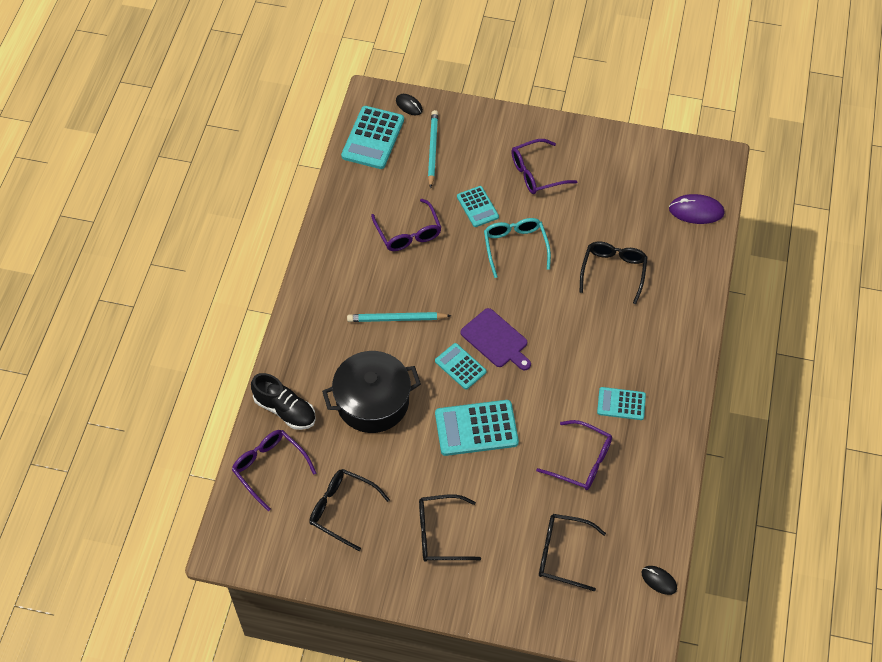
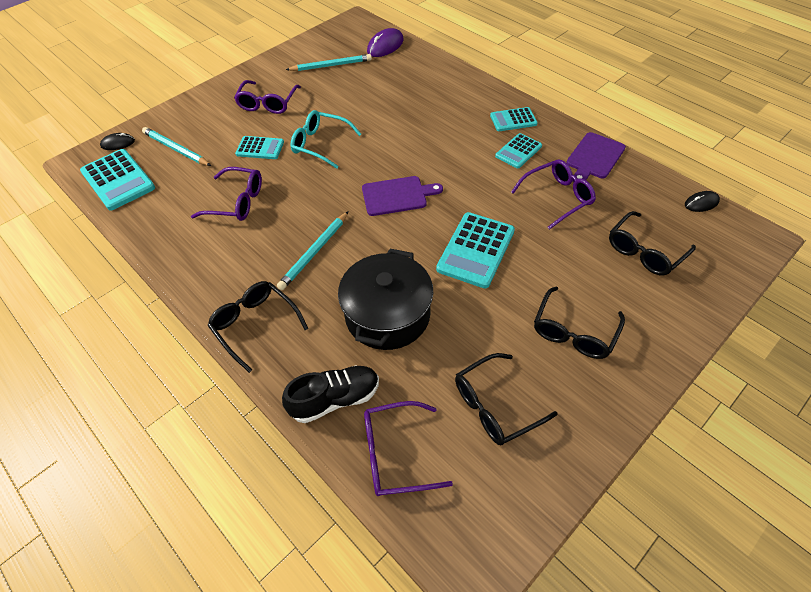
camera: 55 degrees left, 5 degrees down
(460, 366) = (403, 231): turquoise calculator -> turquoise calculator (513, 120)
(613, 272) = (396, 104): black glasses -> black glasses (256, 326)
(628, 186) = (331, 65): none -> turquoise pencil
(659, 469) = (594, 157): none -> purple cutting board

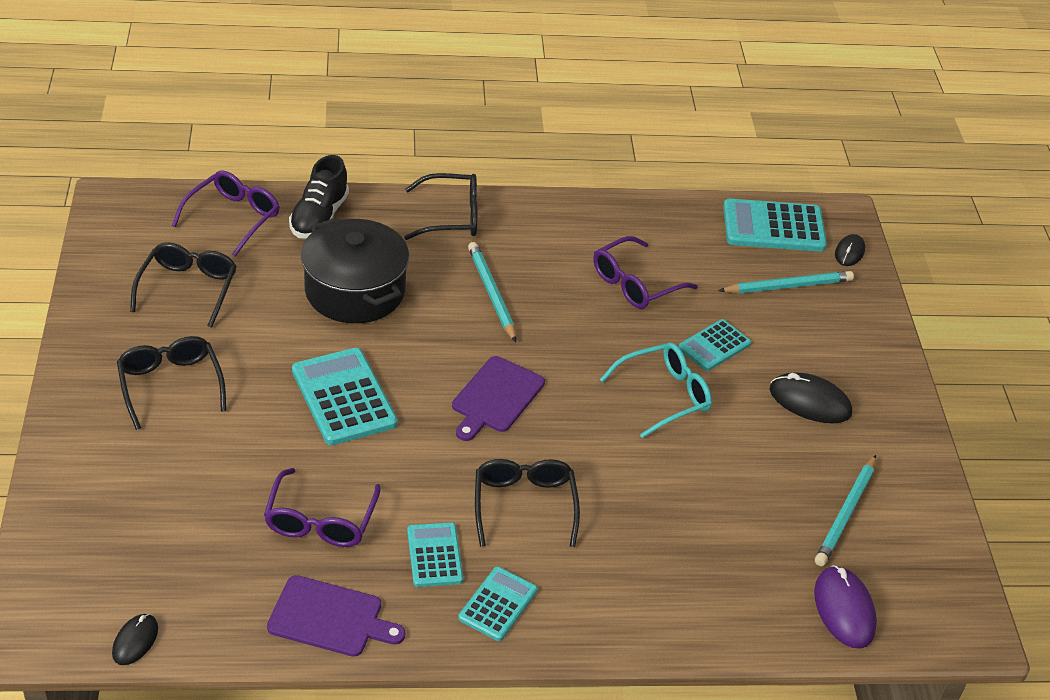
camera: 125 degrees right, 10 degrees down
(268, 103) = (810, 402): purple glasses -> black mouse
(594, 157) = (330, 618): purple cutting board -> purple cutting board turned 120 degrees clockwise
(645, 251) = (161, 520): black glasses -> black glasses (524, 506)

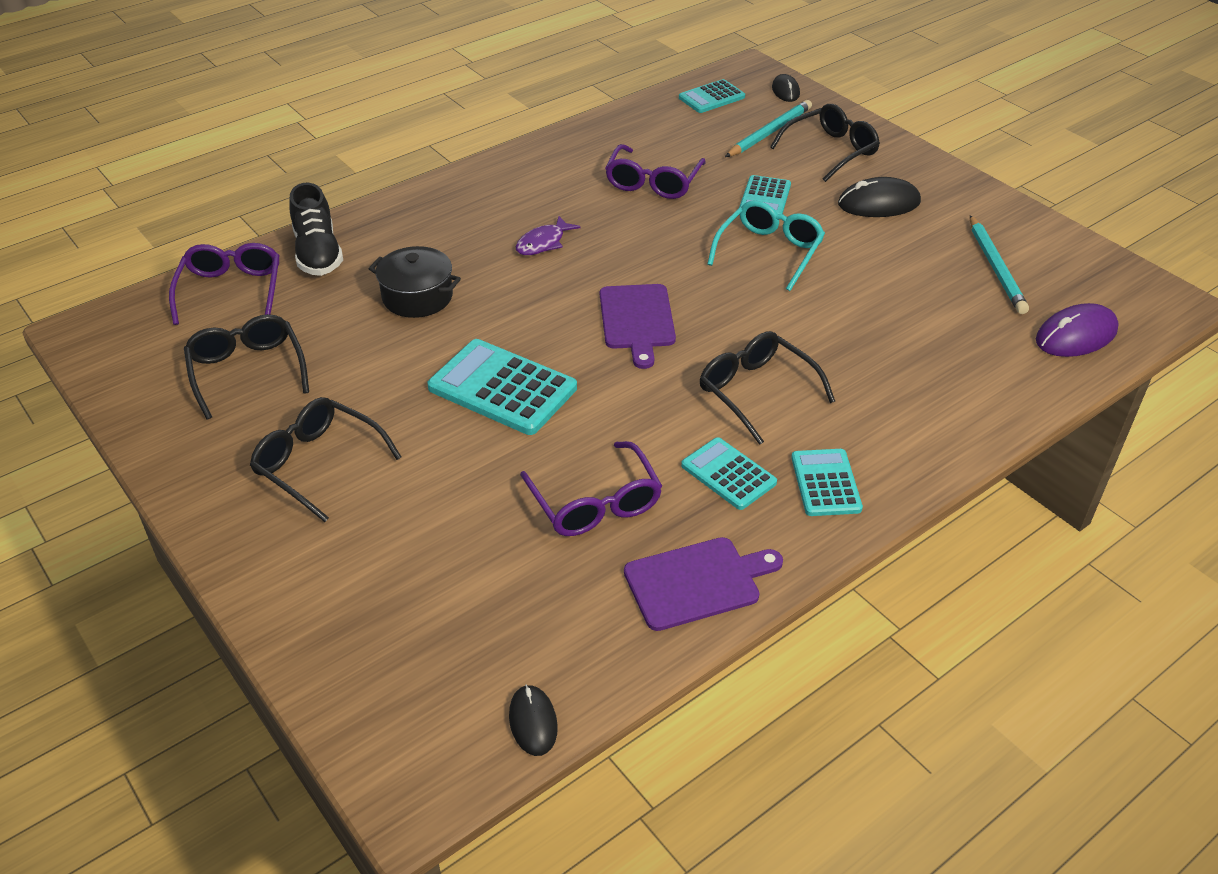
camera: 30 degrees left, 0 degrees up
(355, 291) = (417, 297): black pot -> black pot, size x0.63
(450, 216) = (441, 201): black glasses -> black glasses (830, 151)
(491, 293) = (543, 243): turquoise pencil -> purple fish
(773, 227) = (711, 97): turquoise calculator -> turquoise calculator, size x0.60
(844, 609) = (1076, 335): purple mouse -> purple mouse turned 75 degrees counterclockwise

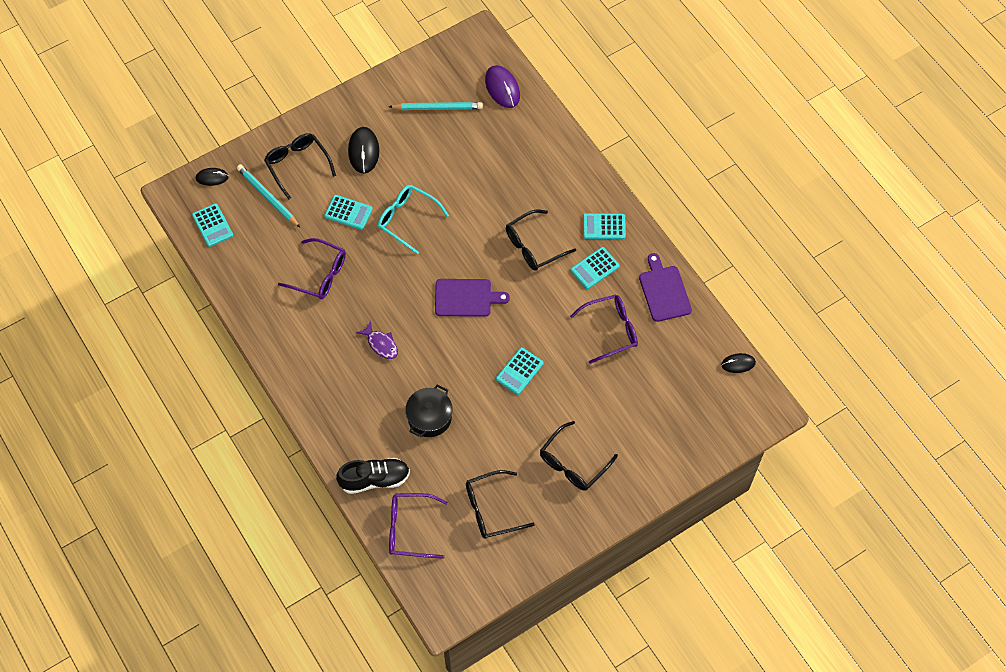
camera: 85 degrees left, 20 degrees up
(502, 388) = (519, 371): turquoise calculator -> turquoise calculator, size x0.60

